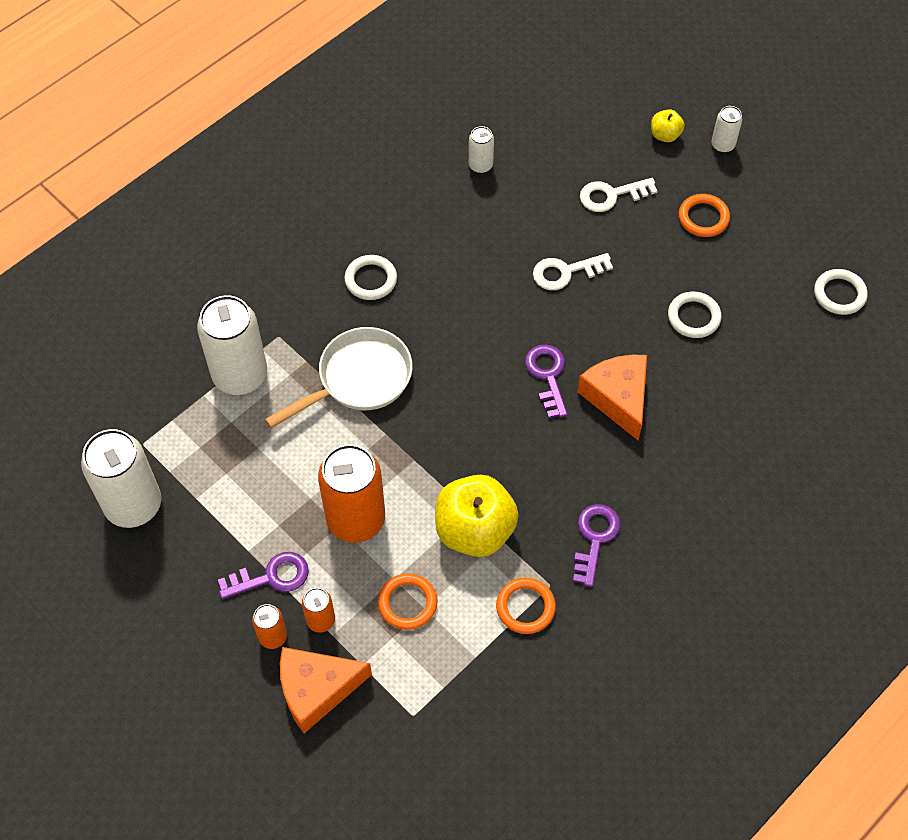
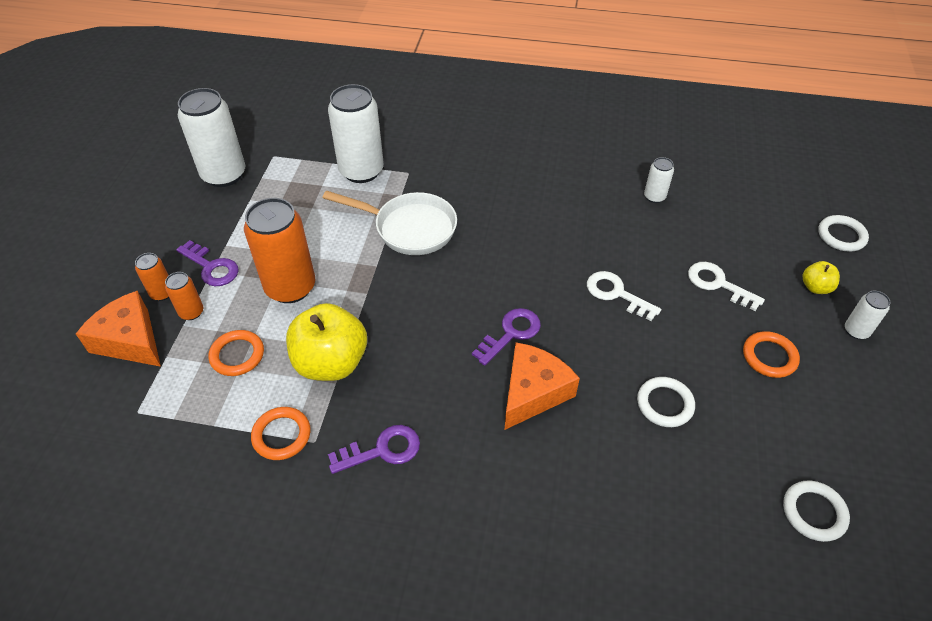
camera: 55 degrees right, 10 degrees down
(371, 280) = (497, 192): white ring -> white ring (841, 236)

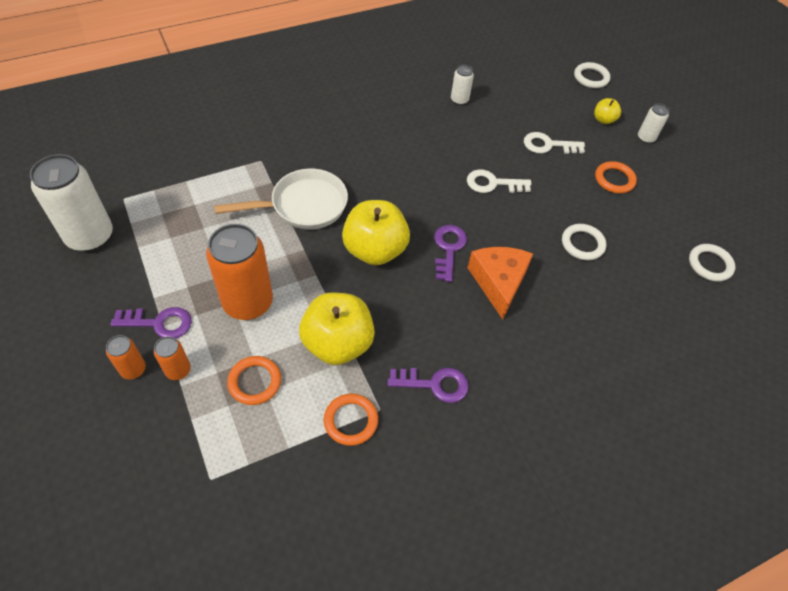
camera: 40 degrees left, 5 degrees up
(130, 340) = (143, 426): orange cheese -> none
(361, 171) = (219, 176): white can -> none
(382, 450) = (435, 384): purple key -> purple key turned 60 degrees clockwise
(438, 298) = (375, 250): none -> yellow apple

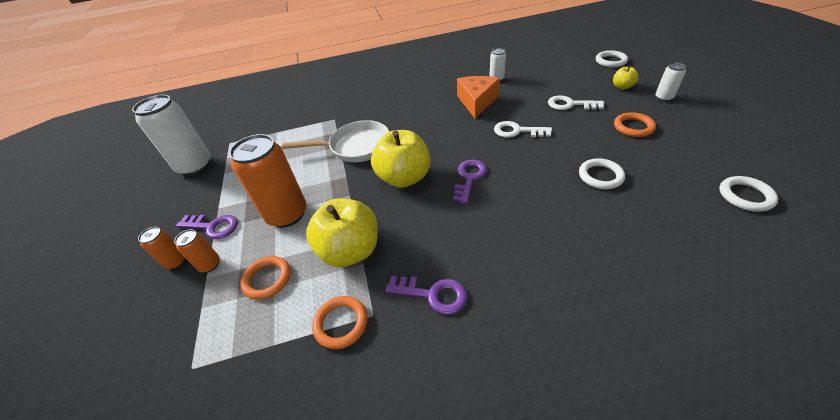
camera: 20 degrees right, 10 degrees down
(498, 282) = (512, 206): orange cheese -> orange cheese (476, 102)

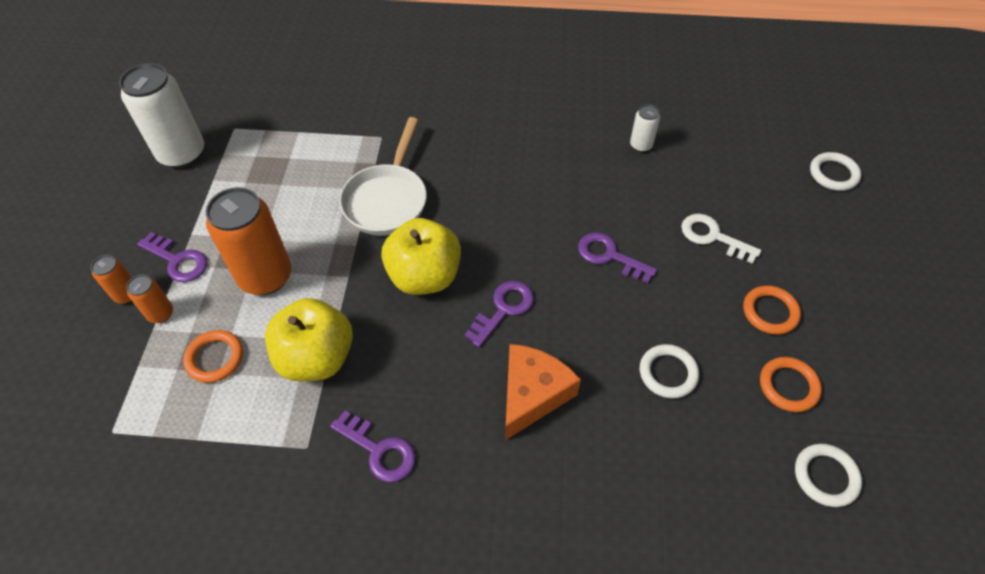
camera: 15 degrees right, 10 degrees up
(341, 323) = (270, 444): orange ring -> orange ring (788, 386)
(355, 147) = (387, 200): white pan -> white pan turned 90 degrees clockwise
(476, 102) = (587, 180): orange cheese -> orange cheese (532, 394)
(517, 131) = (609, 256): white key -> purple key
(622, 87) = (811, 232): yellow apple -> none
(663, 97) = (855, 277): white can -> none

